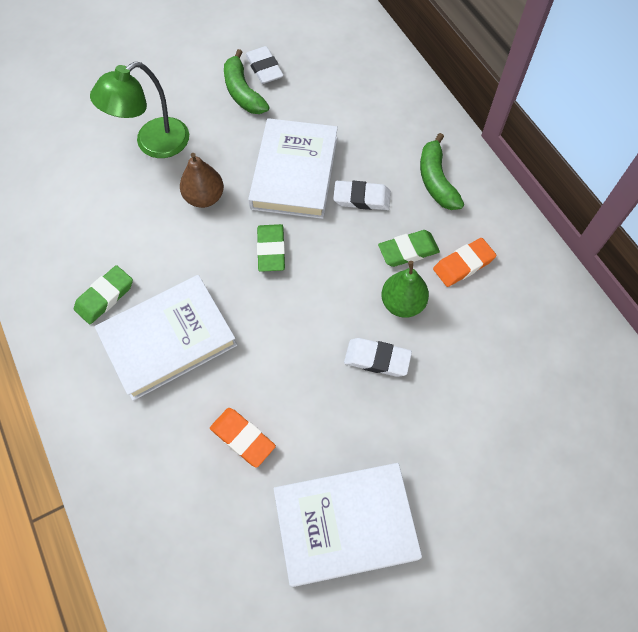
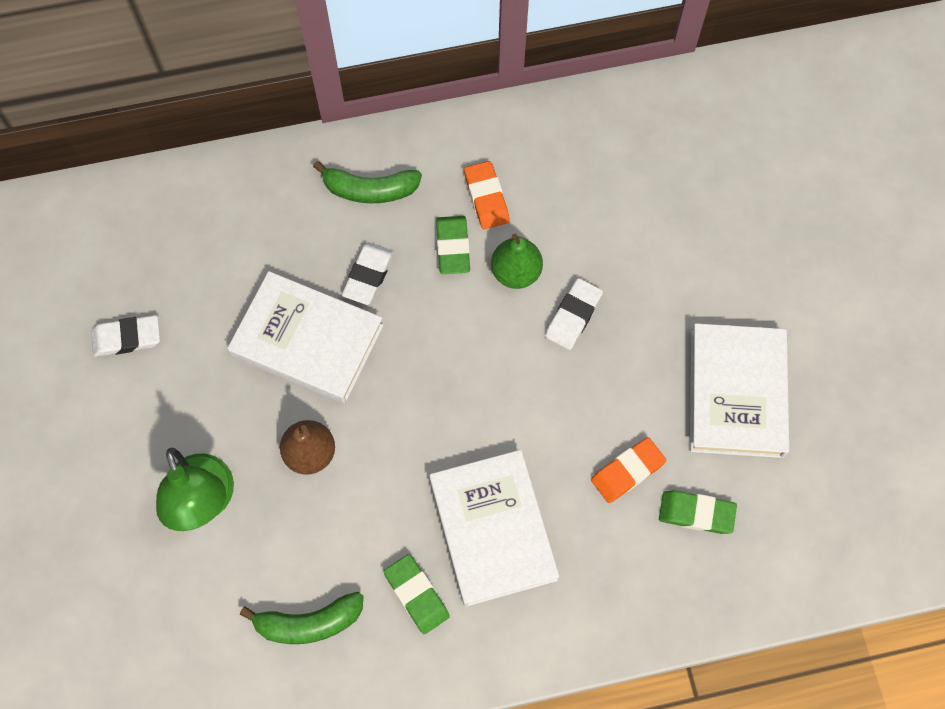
camera: 75 degrees left, 5 degrees up
(243, 92) = (158, 373): green banana -> green banana (309, 623)
(271, 250) = (408, 392): green eraser -> green eraser (696, 513)

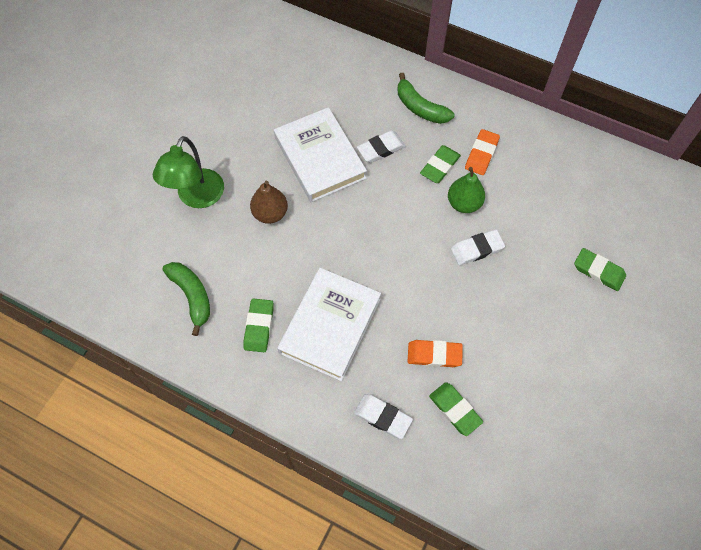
camera: 40 degrees right, 5 degrees down
(127, 338) = (233, 94): white eraser -> white eraser (382, 417)
(309, 623) = (192, 296): green banana -> green banana turned 150 degrees counterclockwise
(715, 243) = (598, 271): none -> green eraser
(736, 393) = (539, 362): white book -> none

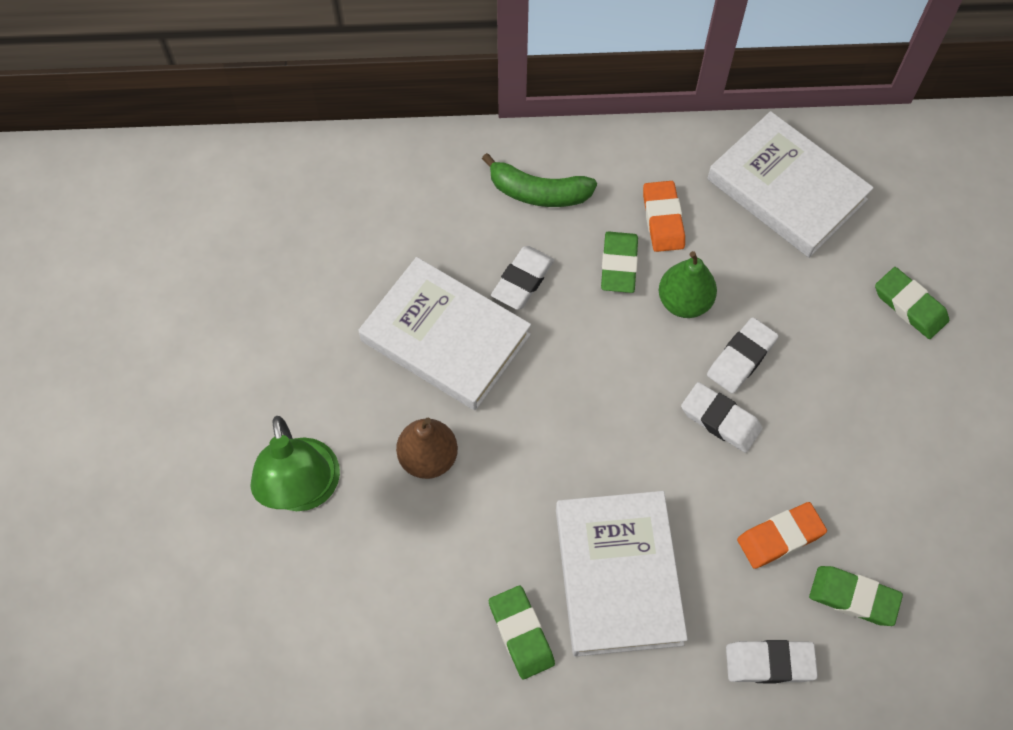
camera: 30 degrees left, 0 degrees up
(192, 296) = (395, 643): green banana -> none
(442, 275) = (720, 419): none -> white eraser
(566, 172) = (786, 189): none -> white book
(598, 271) = (910, 306): green eraser -> green eraser turned 45 degrees clockwise

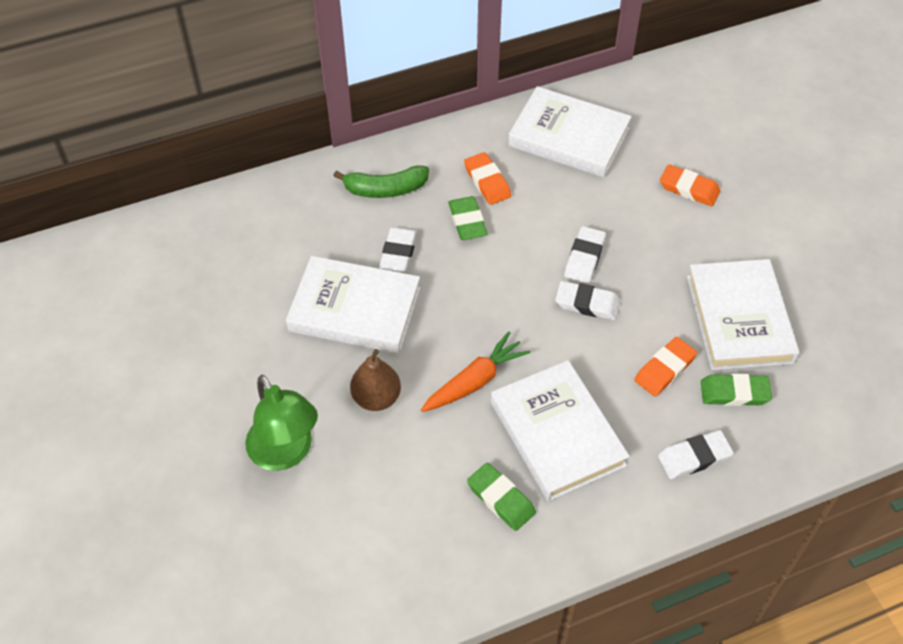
camera: 20 degrees left, 10 degrees down
(548, 475) = (474, 381): none -> orange carrot
(684, 302) = (526, 232): green pear -> none
(900, 502) = (739, 319): none -> white book
(910, 306) = (689, 188): green eraser -> orange eraser

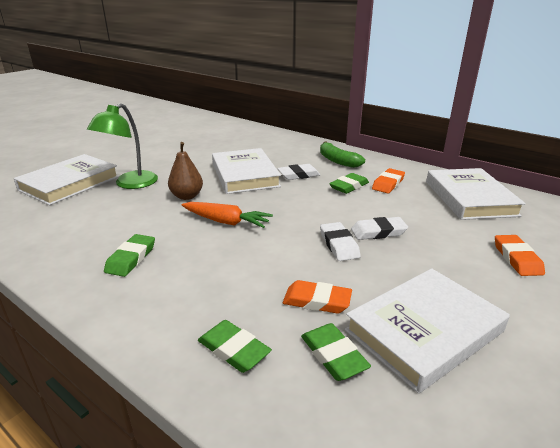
camera: 60 degrees right, 25 degrees down
(557, 434) = (206, 266): white book -> white book (69, 183)
(694, 457) = (233, 350): white eraser -> green eraser

